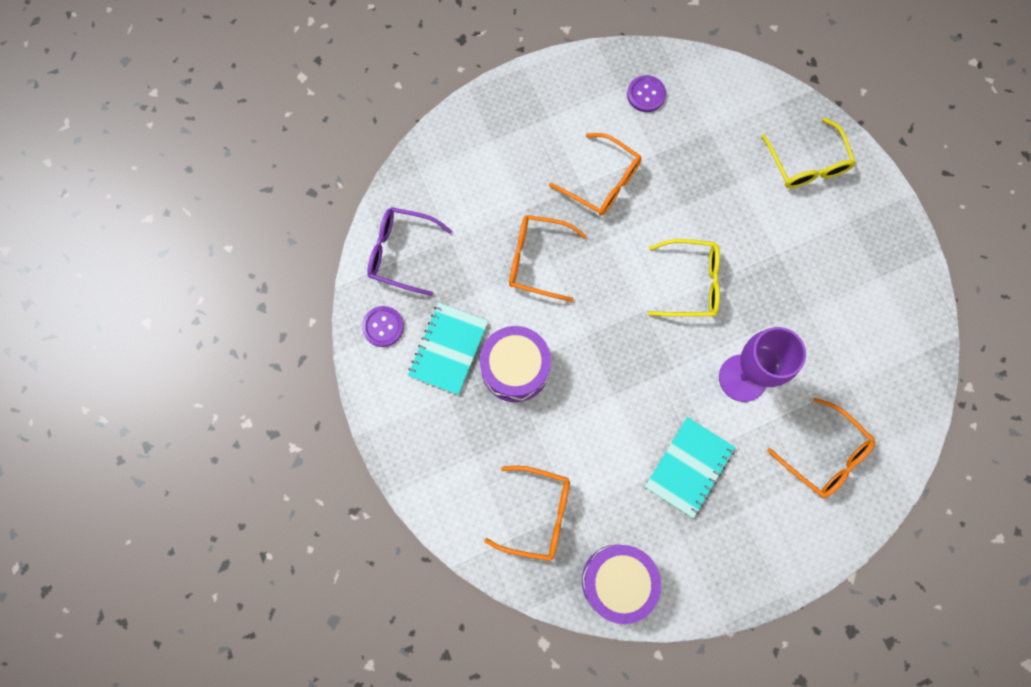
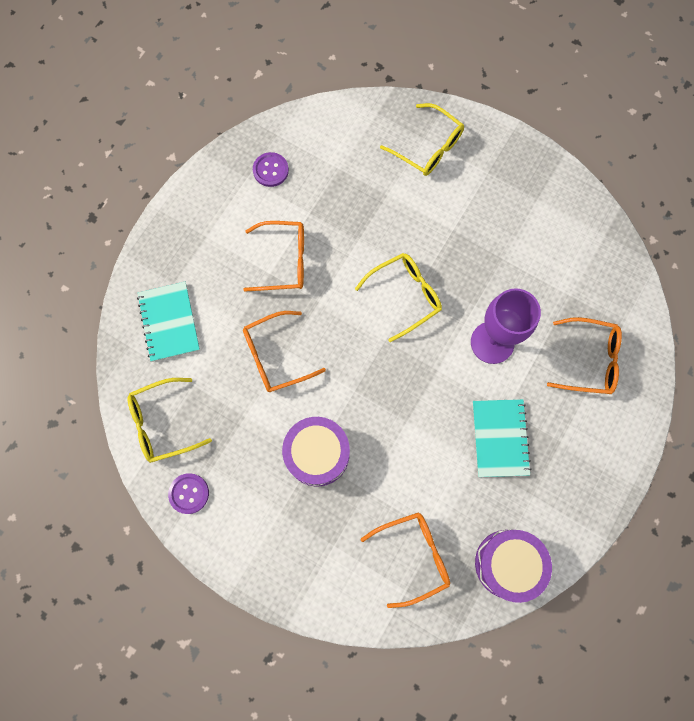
camera: 35 degrees left, 0 degrees up
(401, 253) = (162, 423): purple glasses -> yellow glasses
(448, 349) = (254, 475): turquoise notebook -> turquoise notebook (169, 322)

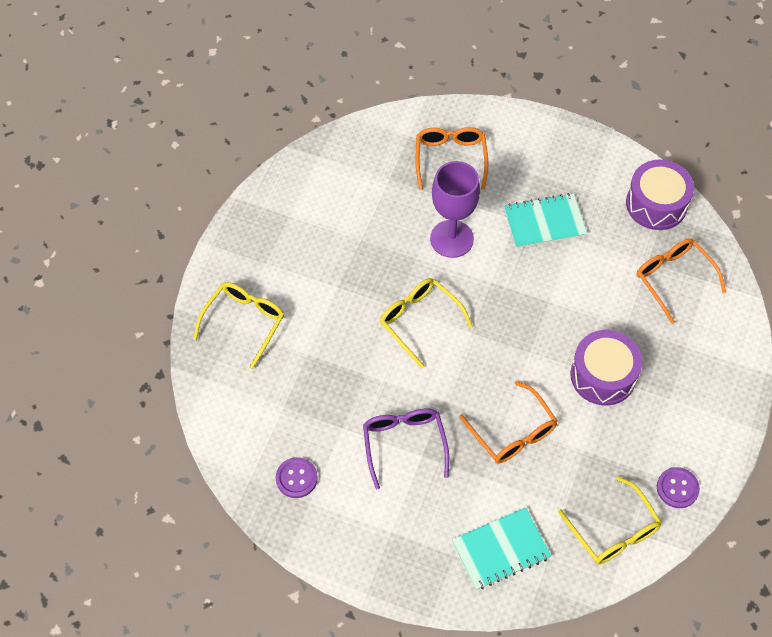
camera: 100 degrees left, 15 degrees down
(284, 261) = (404, 444): orange glasses -> purple glasses

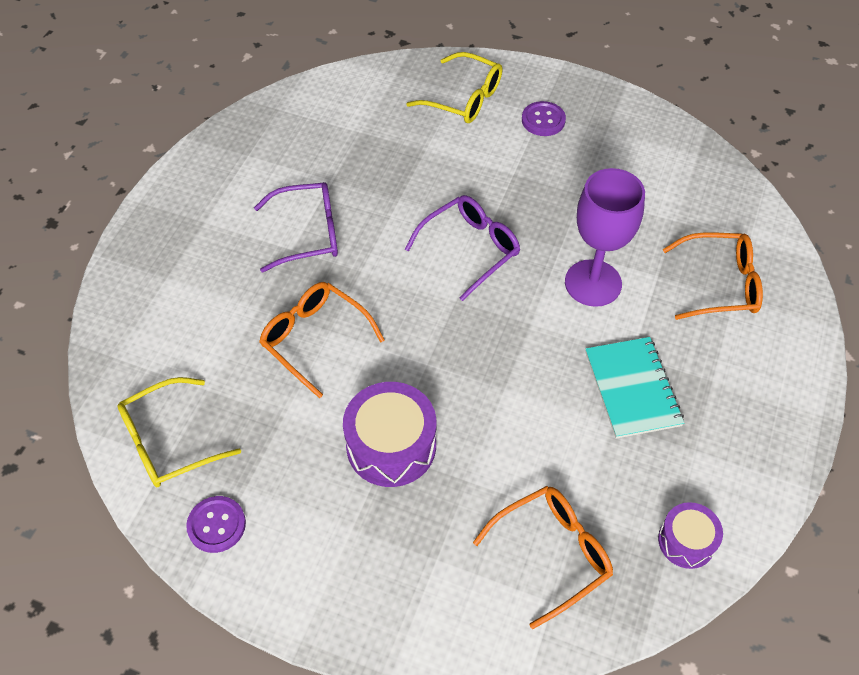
camera: 90 degrees right, 5 degrees down
(296, 478) = (276, 144): purple button -> purple button (543, 120)
(419, 321) = (470, 249): yellow glasses -> purple glasses
(501, 550) = (165, 321): turquoise notebook -> none
(513, 432) = (314, 339): orange glasses -> orange glasses turned 75 degrees clockwise
(656, 204) = (686, 541): purple drum -> purple drum, size x0.59

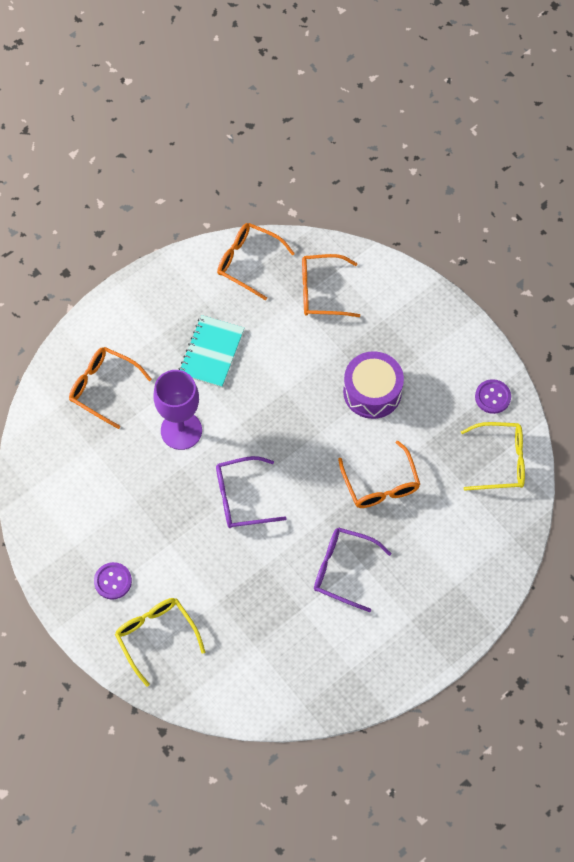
camera: 150 degrees left, 10 degrees up
(686, 541) = (248, 262): purple drum -> orange glasses

